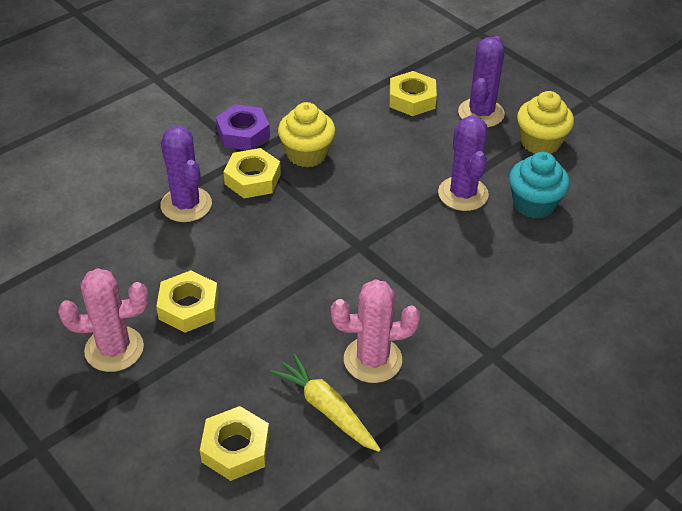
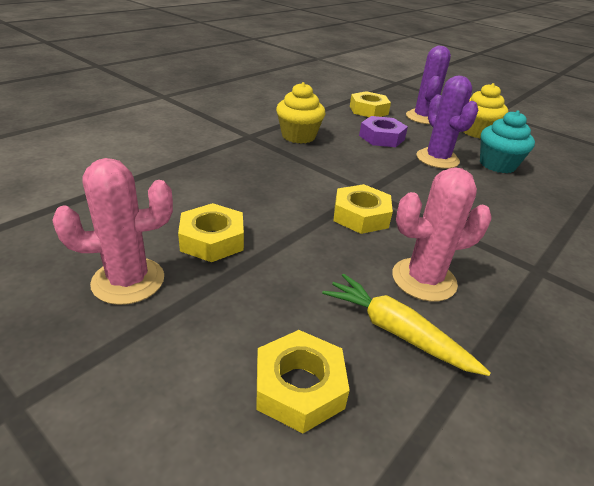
camera: 10 degrees left, 10 degrees down
(186, 205) = (198, 165): purple cactus -> none
(243, 133) = (241, 124): purple nut -> purple nut (381, 137)
(252, 179) = (256, 150): yellow nut -> yellow nut (360, 216)

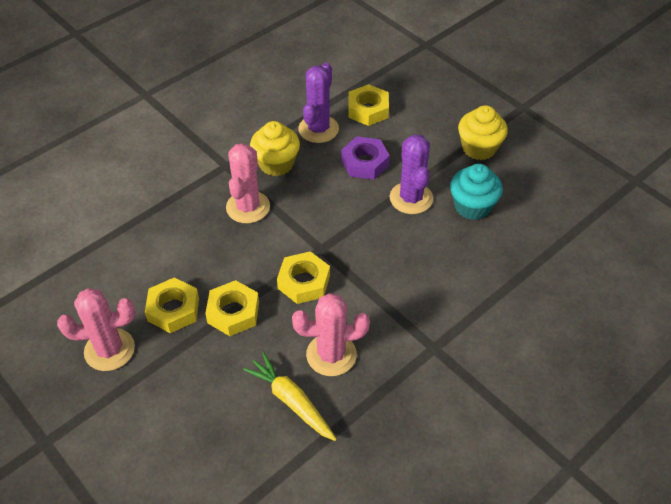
camera: 10 degrees right, 15 degrees up
(279, 162) = (248, 207): none -> pink cactus
(299, 387) = (213, 439): yellow nut -> yellow nut (233, 312)
(423, 117) = (428, 121): purple cactus -> purple cactus (318, 129)

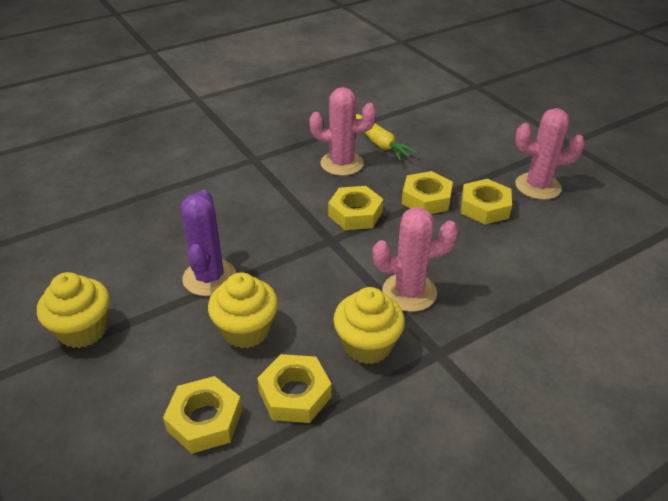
camera: 170 degrees left, 10 degrees down
(248, 207) = (409, 292): pink cactus -> pink cactus turned 60 degrees clockwise
(318, 129) = (295, 394): purple cactus -> yellow nut
(364, 162) = (246, 330): purple nut -> yellow cupcake
(472, 206) = (145, 260): turquoise cupcake -> none

